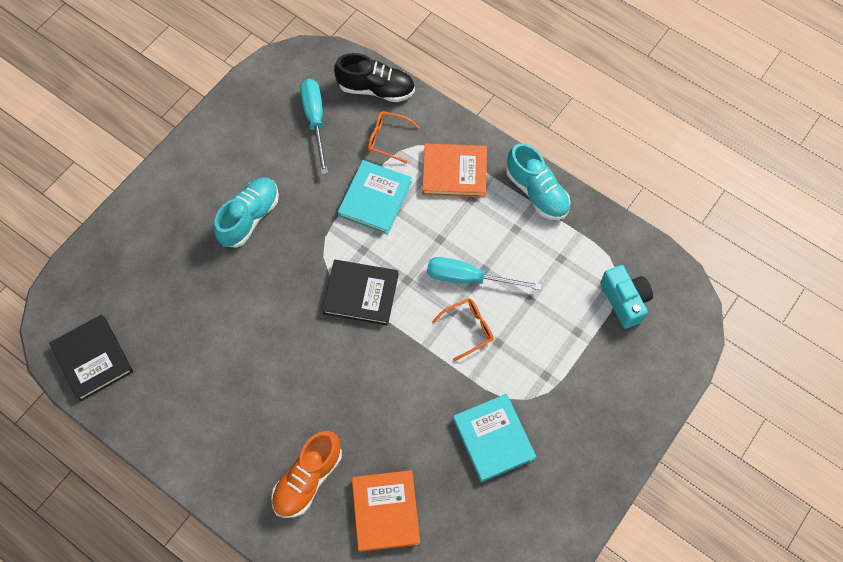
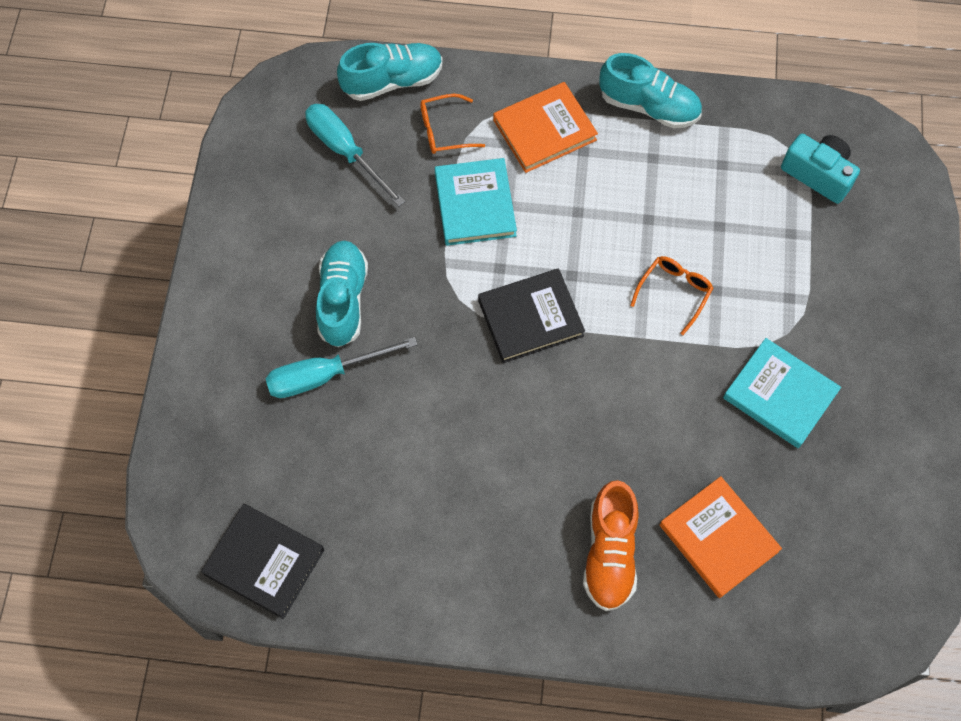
camera: 30 degrees left, 0 degrees up
(376, 89) = (392, 81): black shoe -> turquoise shoe
(468, 278) = (638, 237): turquoise screwdriver -> turquoise screwdriver (324, 375)

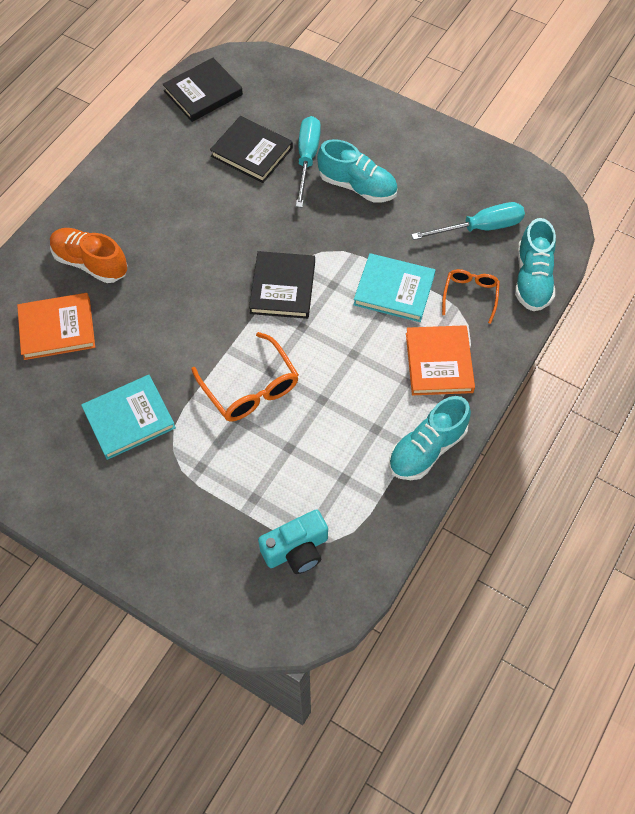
camera: 115 degrees right, 5 degrees down
(343, 447) = (252, 152): none -> black book
(674, 292) = (250, 388): orange glasses -> orange glasses, size x1.58

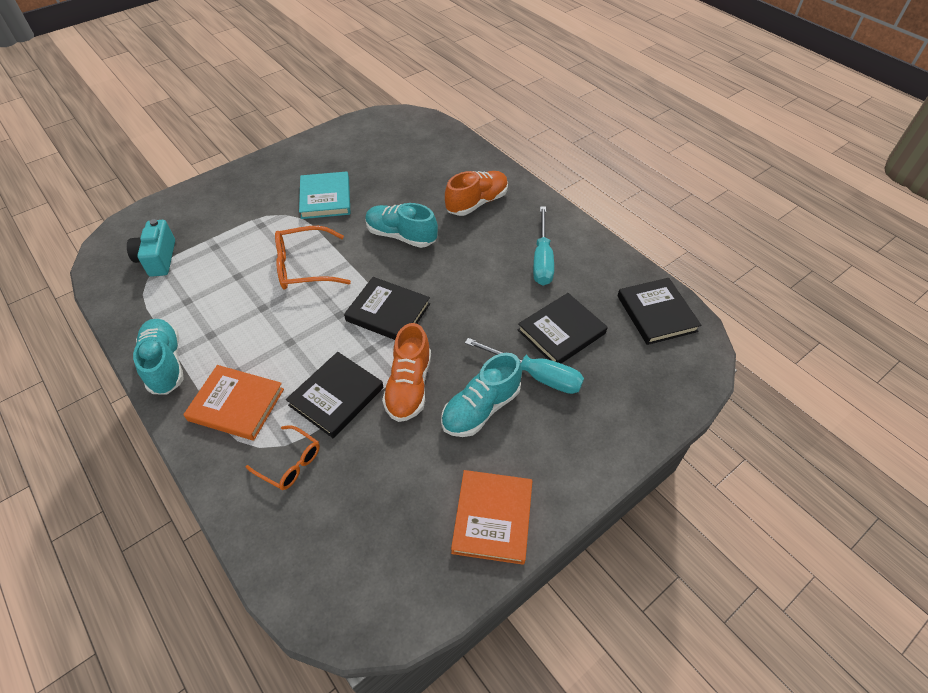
camera: 110 degrees right, 10 degrees down
(57, 328) = (425, 177): orange book -> orange book (492, 518)
(358, 241) = (409, 386): none -> orange shoe
(394, 290) = (336, 396): turquoise book -> black book
(480, 228) = (369, 511): turquoise screwdriver -> turquoise screwdriver (542, 259)
(532, 279) = (272, 538): turquoise shoe -> turquoise shoe (401, 236)

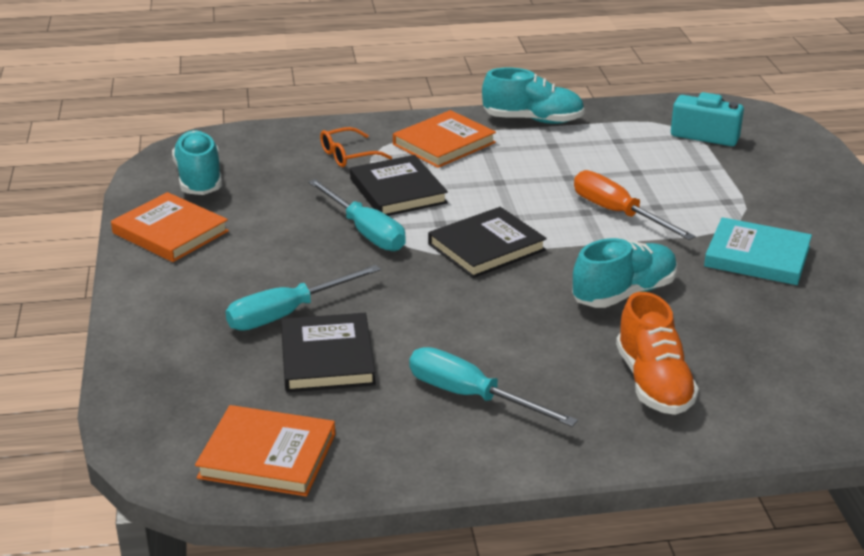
camera: 120 degrees right, 20 degrees down
(304, 267) = (618, 213): orange glasses -> orange screwdriver
(409, 386) = (365, 232): orange shoe -> turquoise screwdriver
(481, 408) = (288, 264): turquoise shoe -> turquoise shoe (199, 179)
(656, 313) = (267, 456): black book -> orange book

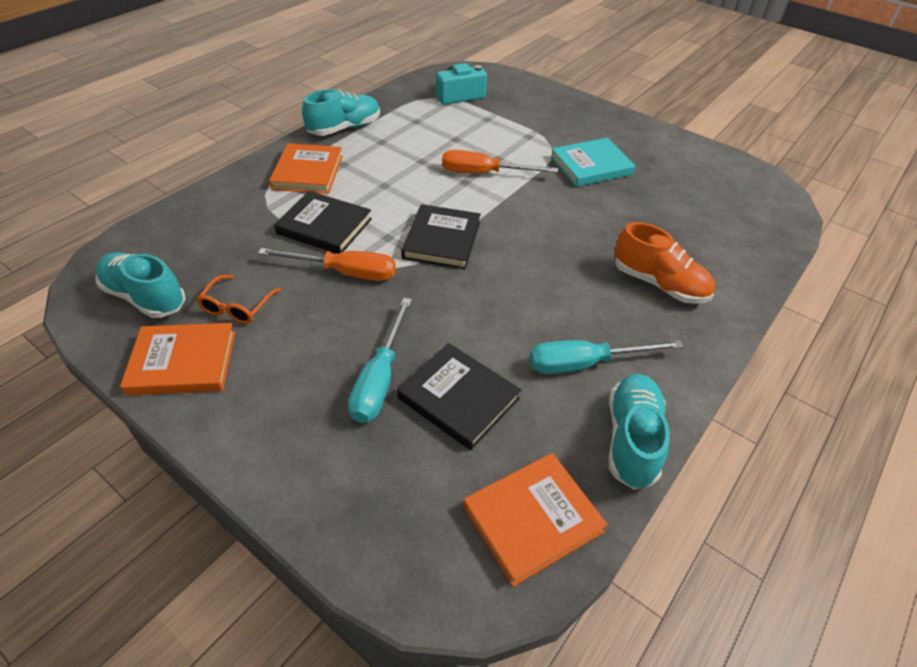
camera: 45 degrees left, 15 degrees up
(348, 155) = (248, 214): orange glasses -> orange glasses (237, 307)
(365, 232) = (345, 273): turquoise screwdriver -> orange screwdriver
(624, 293) = (562, 229): turquoise shoe -> turquoise shoe (631, 439)

